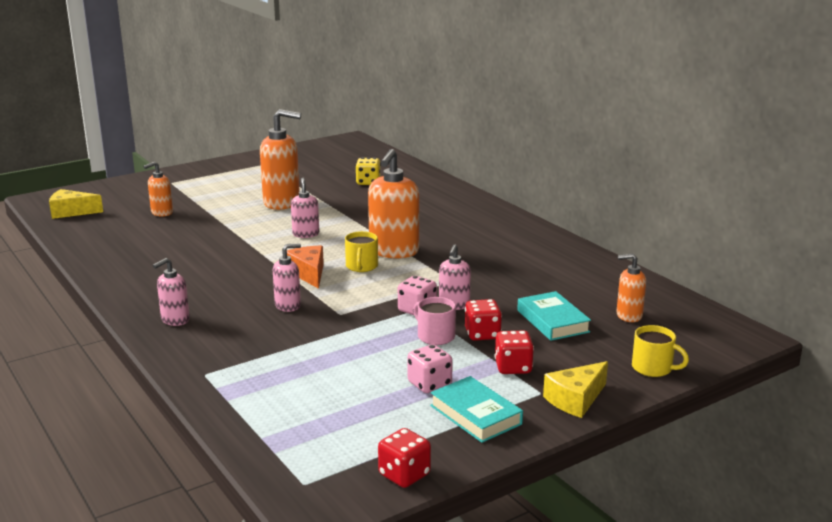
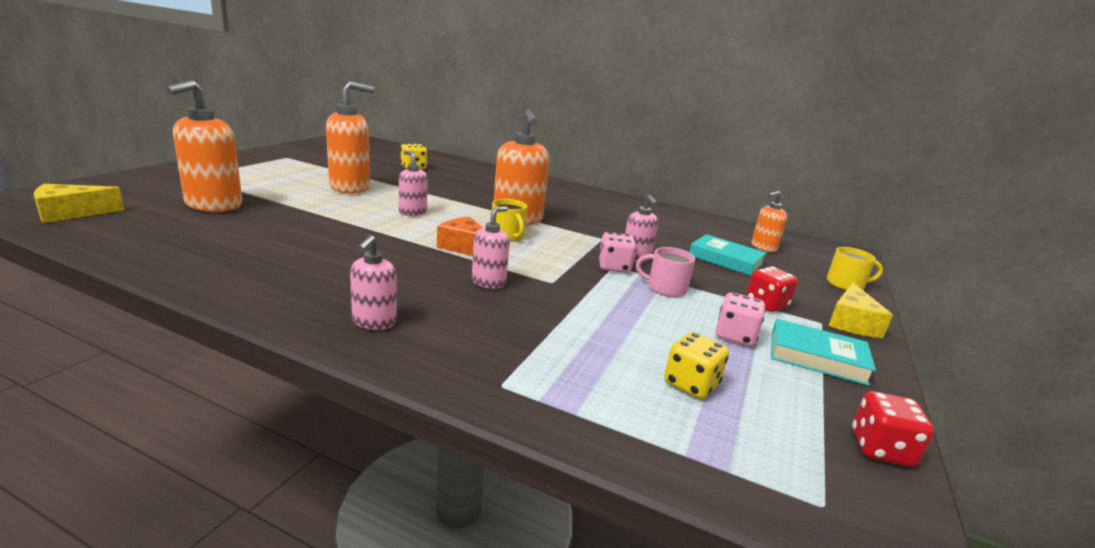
camera: 35 degrees left, 0 degrees up
(161, 213) = (213, 205): orange soap dispenser -> orange soap dispenser, size x1.81
(332, 405) = (691, 384): none -> yellow dice
(482, 334) = (697, 280): red dice -> none

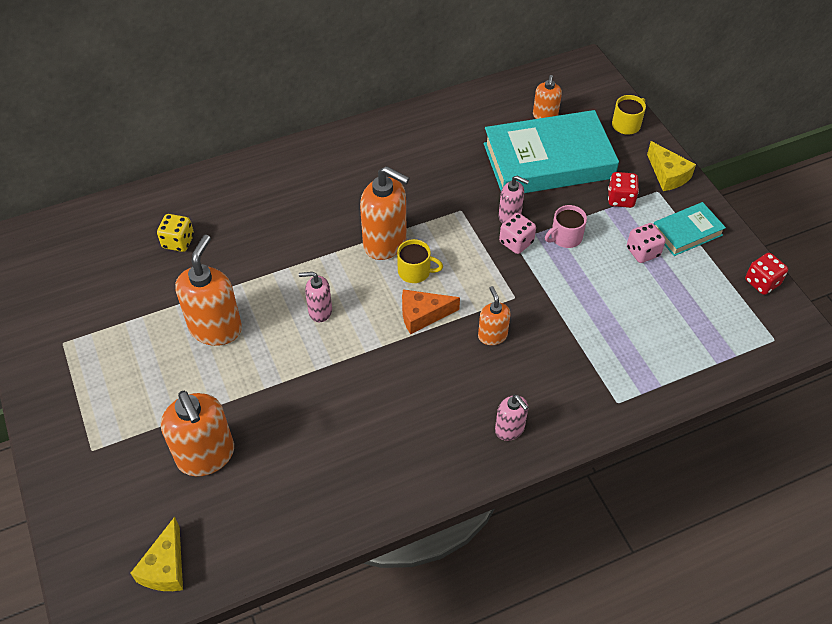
camera: 45 degrees left, 30 degrees up
(488, 282) = (492, 335): pink soap dispenser -> orange soap dispenser
(691, 384) = (671, 315): yellow dice -> none
(725, 260) = (548, 161): turquoise book -> turquoise book, size x2.05

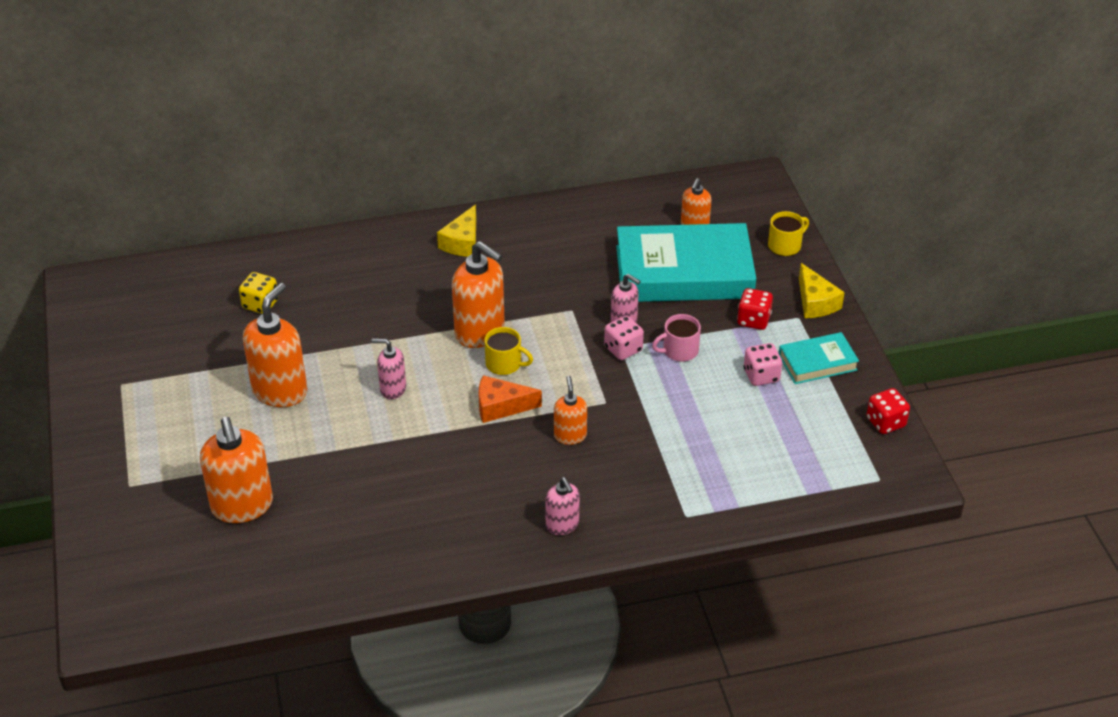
camera: 10 degrees right, 10 degrees down
(166, 567) = (179, 598): yellow cheese -> yellow cheese (462, 242)

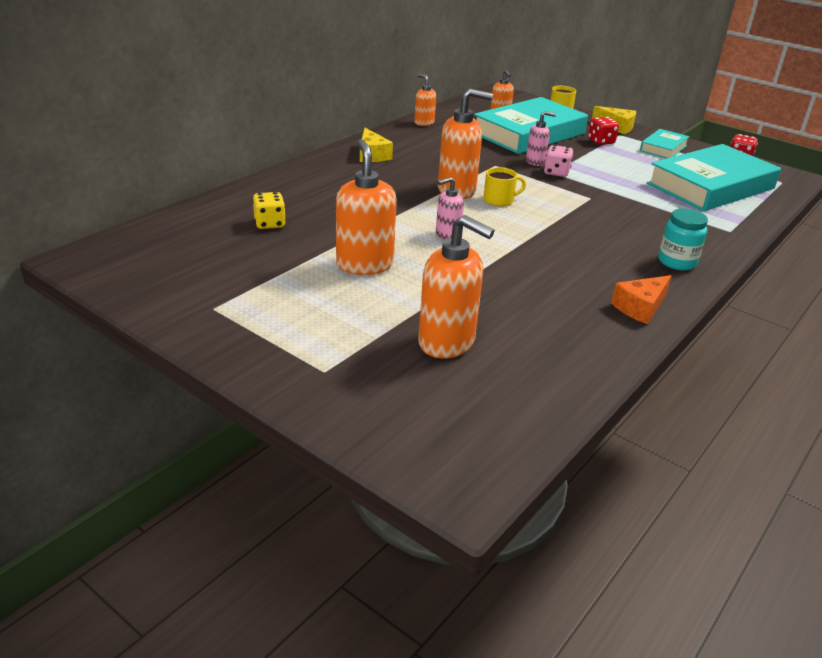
camera: 40 degrees left, 10 degrees down
(501, 407) = (534, 220): orange cheese -> orange cheese (640, 307)
(562, 525) = (677, 262): pink soap dispenser -> turquoise jar
(570, 435) = (600, 219): orange soap dispenser -> orange soap dispenser (424, 123)
(679, 350) = (587, 164): pink mug -> none
(761, 376) = (648, 161): pink dice -> none
(774, 446) = (711, 186): none -> turquoise book

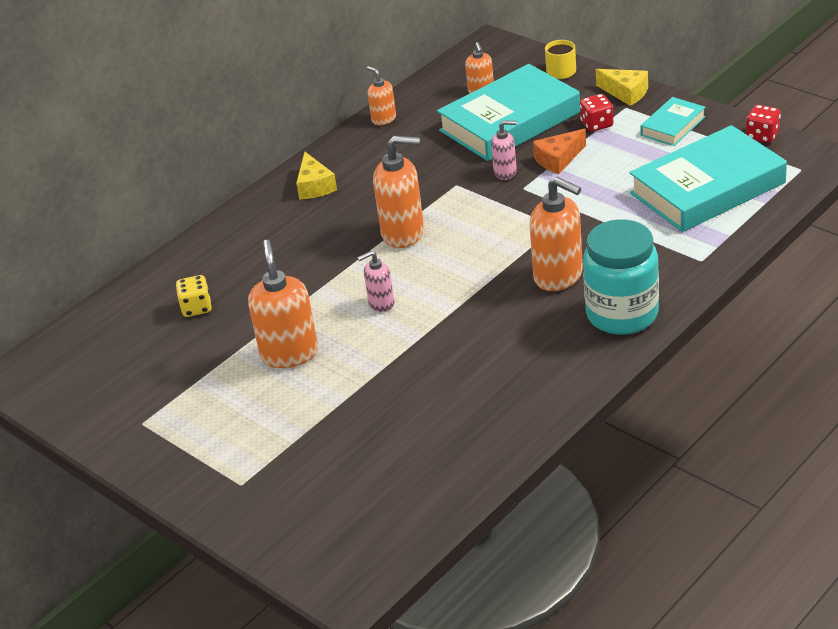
camera: 10 degrees right, 5 degrees up
(447, 342) = (357, 442): orange soap dispenser -> orange soap dispenser (559, 276)
(499, 200) = (448, 242): yellow mug -> none
(556, 172) = (526, 188): pink dice -> none
(640, 307) = (561, 381): orange cheese -> orange cheese (558, 159)
(677, 262) = (622, 314): turquoise jar -> turquoise jar, size x1.74

